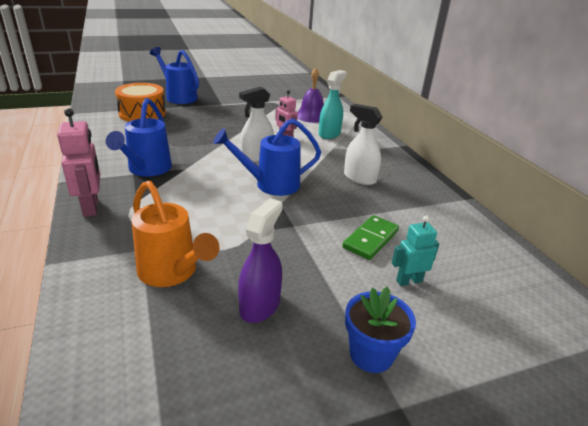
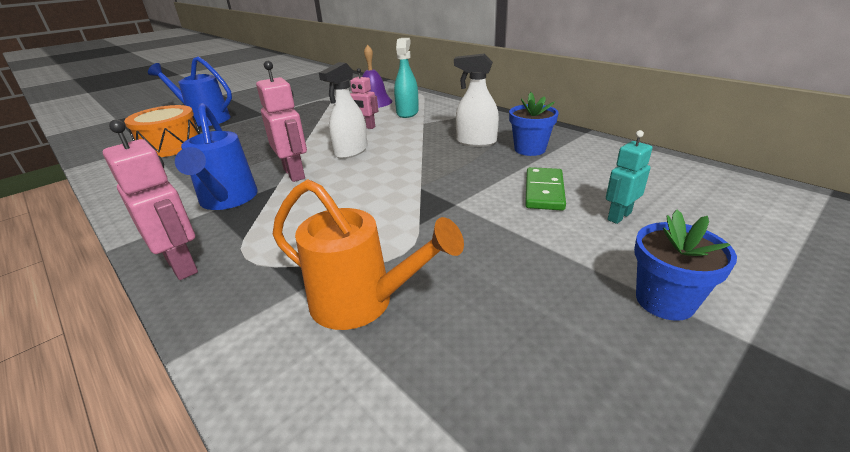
camera: 20 degrees left, 0 degrees up
(204, 163) = (294, 174): none -> pink robot
(260, 305) = (502, 298): purple spray bottle -> none
(270, 184) = (392, 173): blue watering can -> none
(397, 199) = (529, 149): none -> blue flower pot

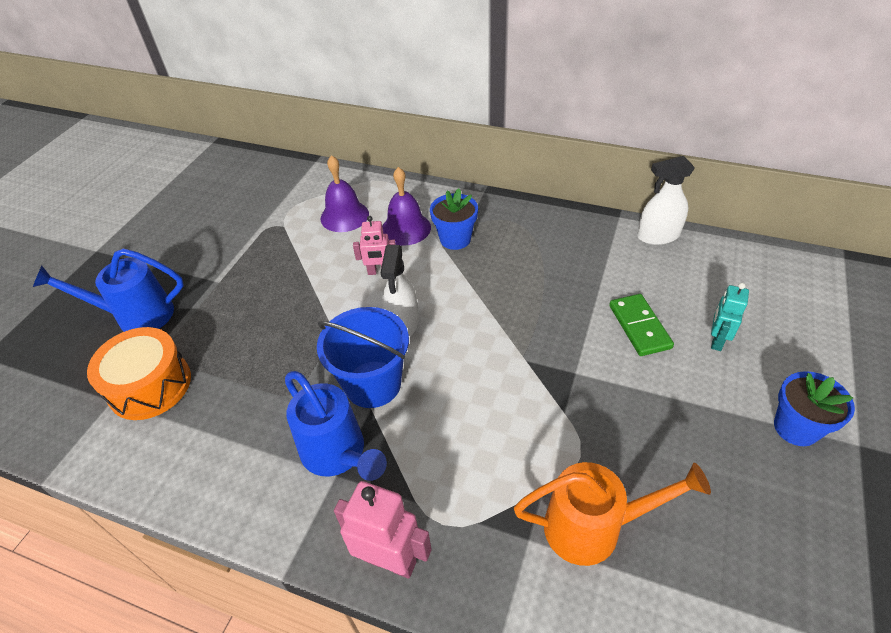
camera: 25 degrees left, 15 degrees up
(294, 174) = (373, 384): pink robot -> blue bucket
(407, 112) = (406, 228): turquoise spray bottle -> purple bell
(476, 142) = (524, 265): white spray bottle -> white spray bottle (658, 236)
(529, 149) = (585, 263): blue flower pot -> blue flower pot (455, 239)

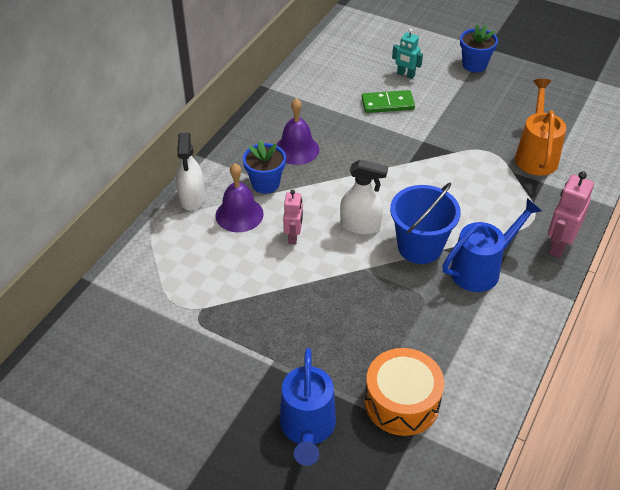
camera: 85 degrees left, 0 degrees up
(344, 216) = (203, 258): purple bell -> purple bell (297, 149)
(658, 236) = (298, 74): white spray bottle -> white spray bottle (192, 198)

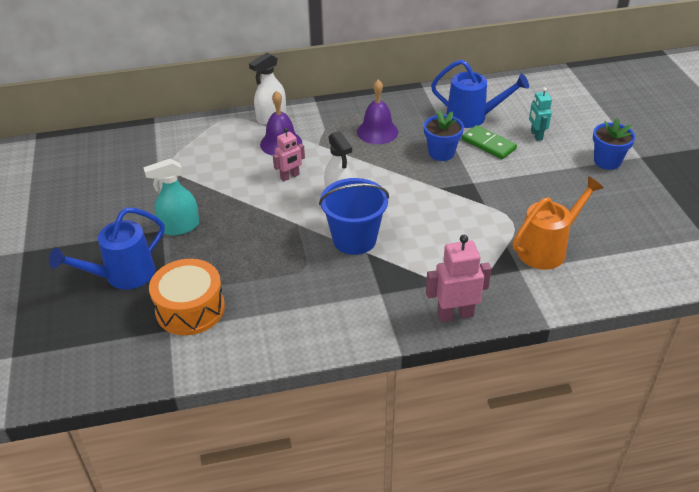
camera: 50 degrees right, 5 degrees down
(265, 183) = (324, 137): blue flower pot -> blue flower pot (441, 153)
(280, 349) = (179, 227): none -> turquoise spray bottle
(481, 269) = (371, 283): blue watering can -> blue watering can (472, 117)

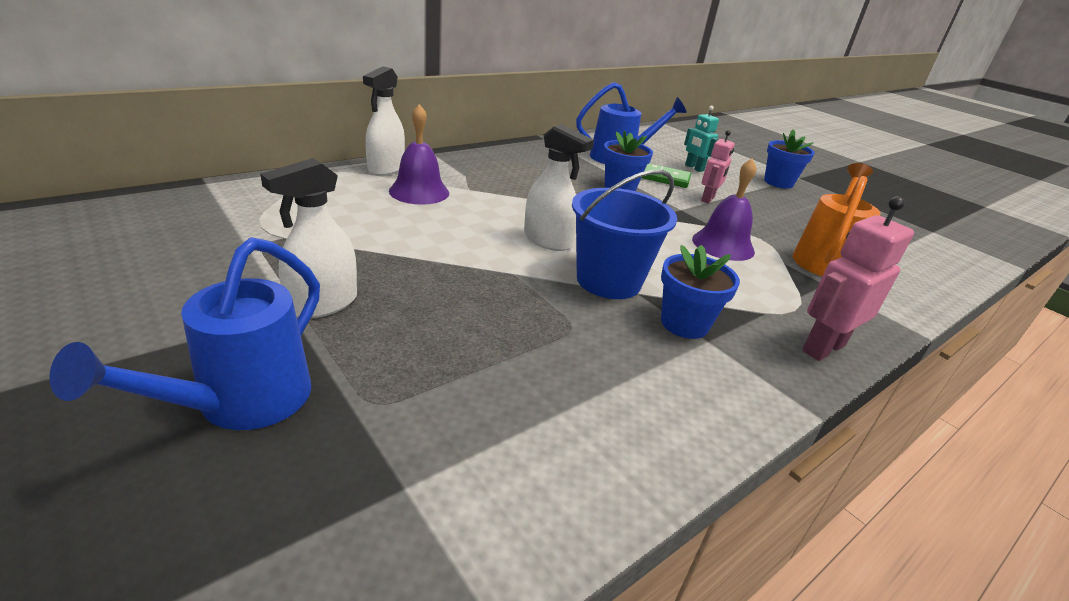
camera: 30 degrees left, 10 degrees down
(179, 227) = (322, 304): turquoise spray bottle -> white spray bottle
(190, 309) = (424, 434): orange drum -> none
(290, 176) = (459, 223): pink robot -> pink robot (708, 199)
(376, 279) = (684, 324): none -> blue flower pot
(377, 131) = (531, 174): purple bell -> purple bell (723, 245)

